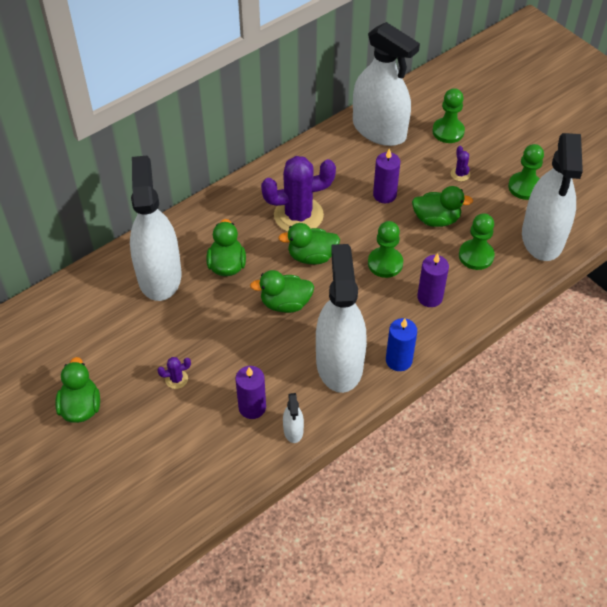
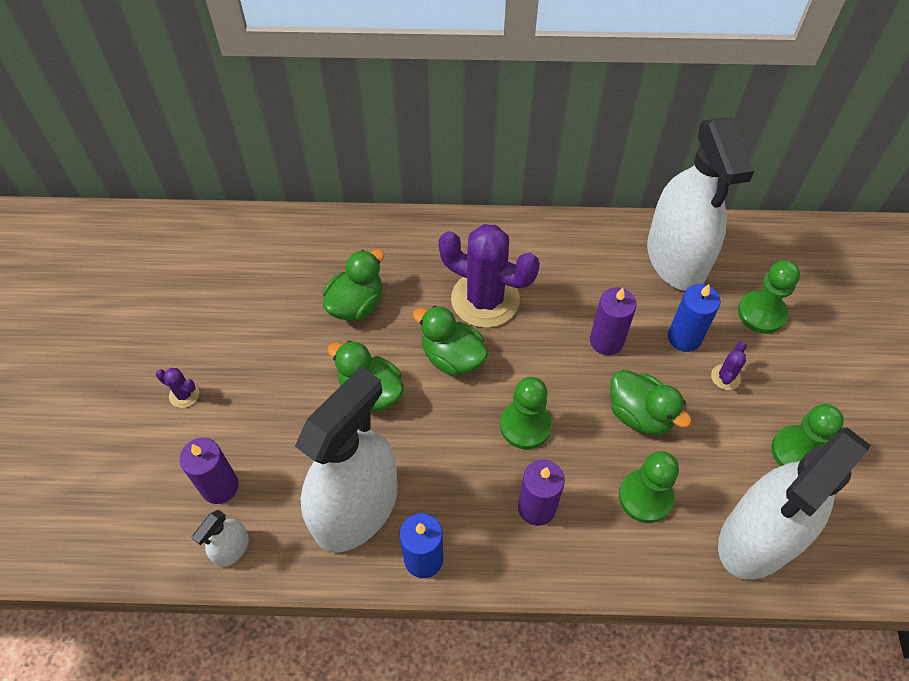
camera: 40 degrees right, 5 degrees up
(81, 407) = (76, 356): green duck -> none
(159, 276) = (282, 269): white spray bottle -> none
(422, 168) = (684, 337): none -> blue candle

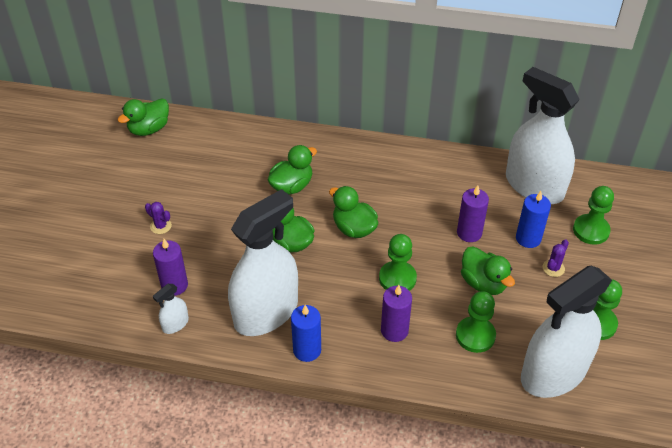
camera: 10 degrees right, 10 degrees down
(142, 244) = (149, 129): none -> green duck
(485, 299) = (385, 195): purple cactus -> none
(676, 258) = (534, 186): white spray bottle -> white spray bottle turned 135 degrees clockwise

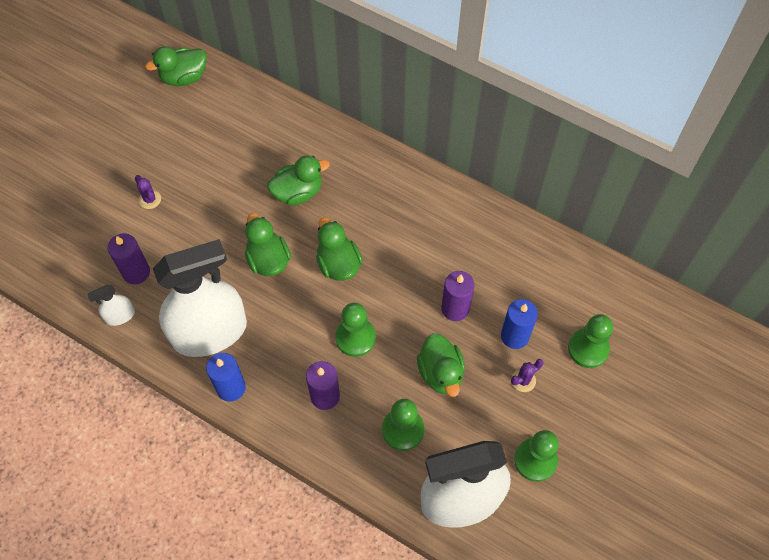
camera: 20 degrees right, 15 degrees up
(534, 186) = (554, 274): white spray bottle -> none

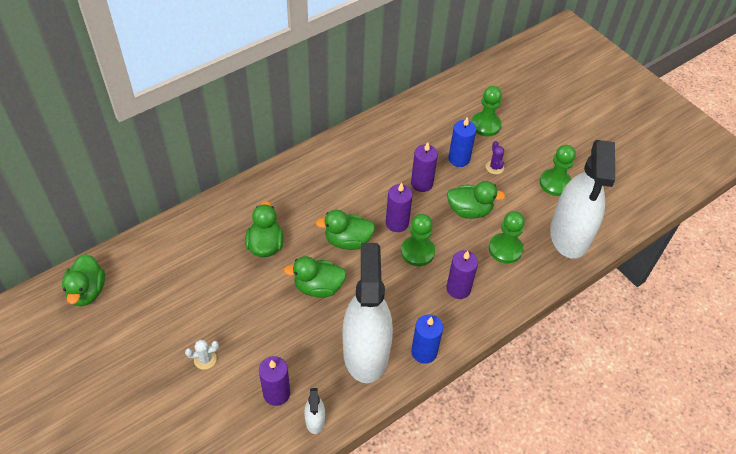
camera: 70 degrees left, 10 degrees down
(150, 199) = (205, 359): purple cactus -> white cactus
(385, 303) = (397, 223): none -> purple candle

